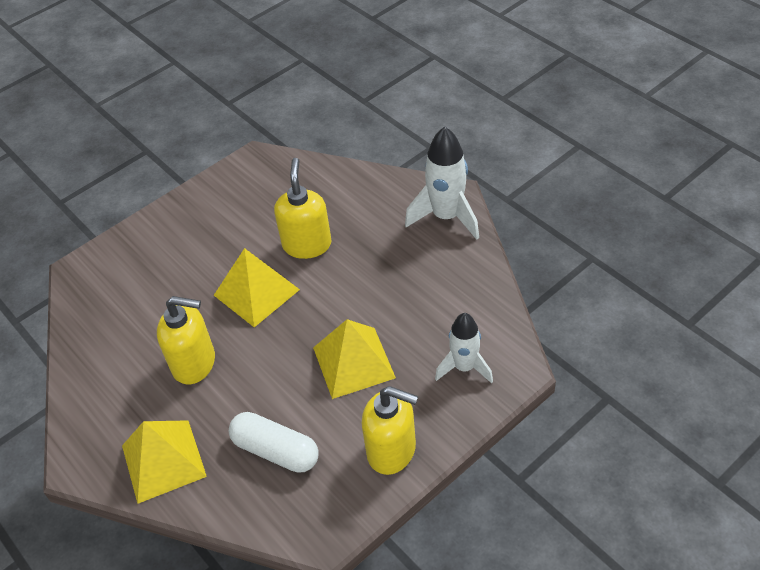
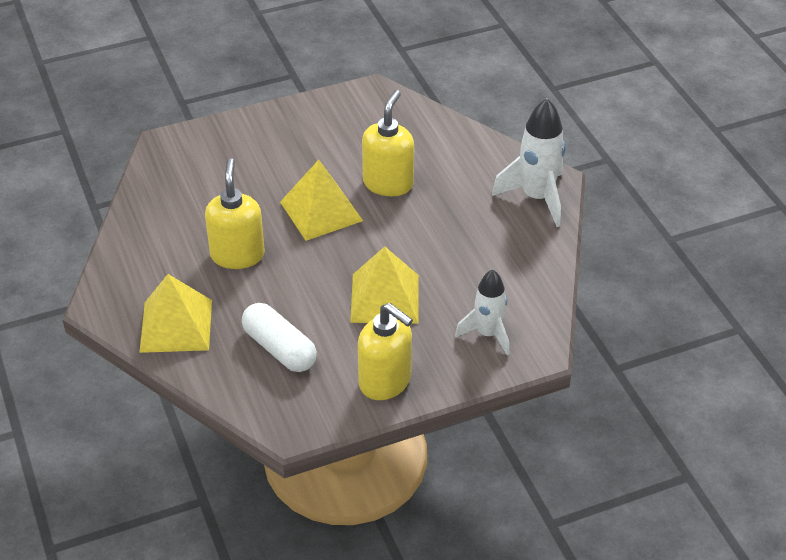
camera: 15 degrees right, 5 degrees down
(194, 363) = (237, 255): yellow soap dispenser -> yellow soap dispenser turned 120 degrees counterclockwise

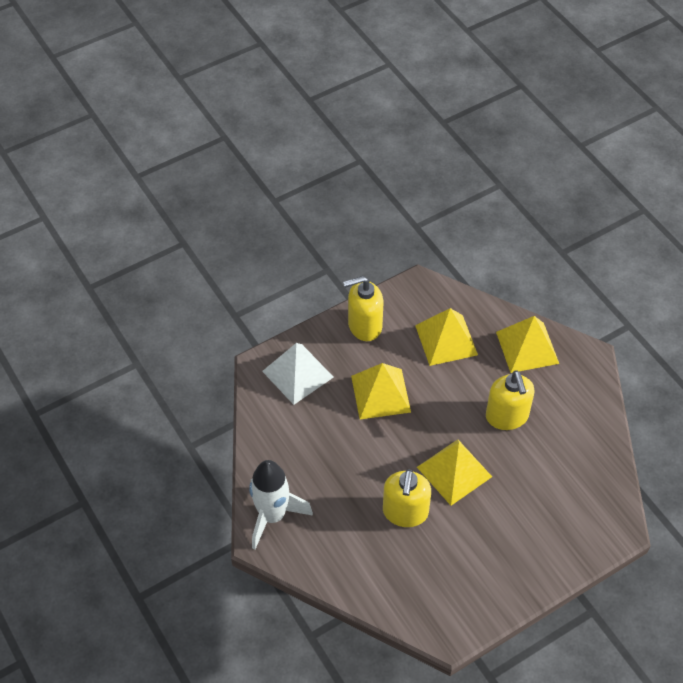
camera: 170 degrees right, 10 degrees up
(279, 349) = (446, 340): white capsule -> yellow pyramid
(385, 381) = (364, 326): yellow soap dispenser -> yellow soap dispenser turned 45 degrees counterclockwise
(488, 334) = (298, 374): white rocket -> white pyramid

